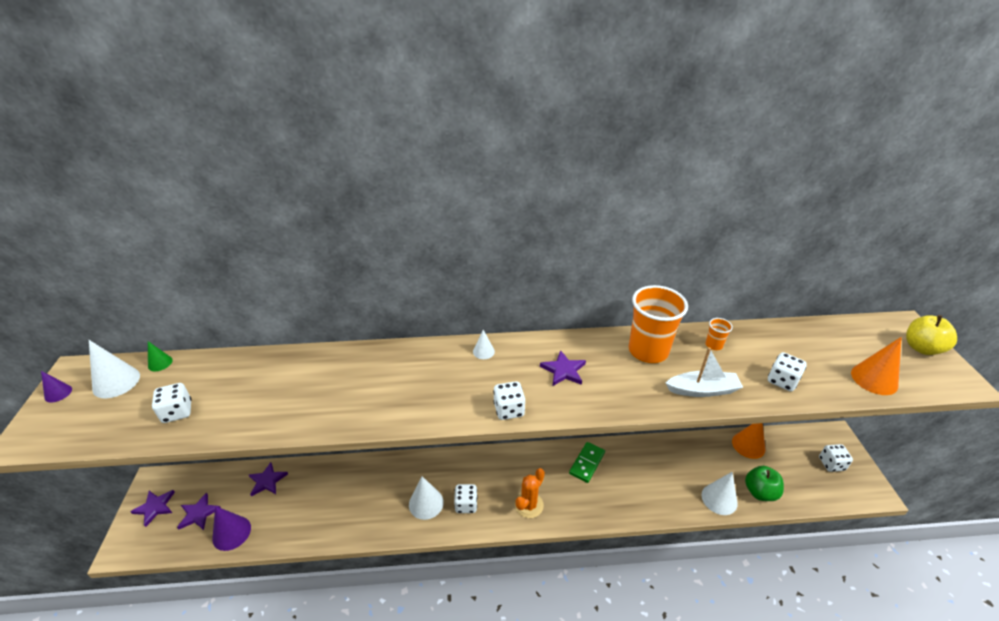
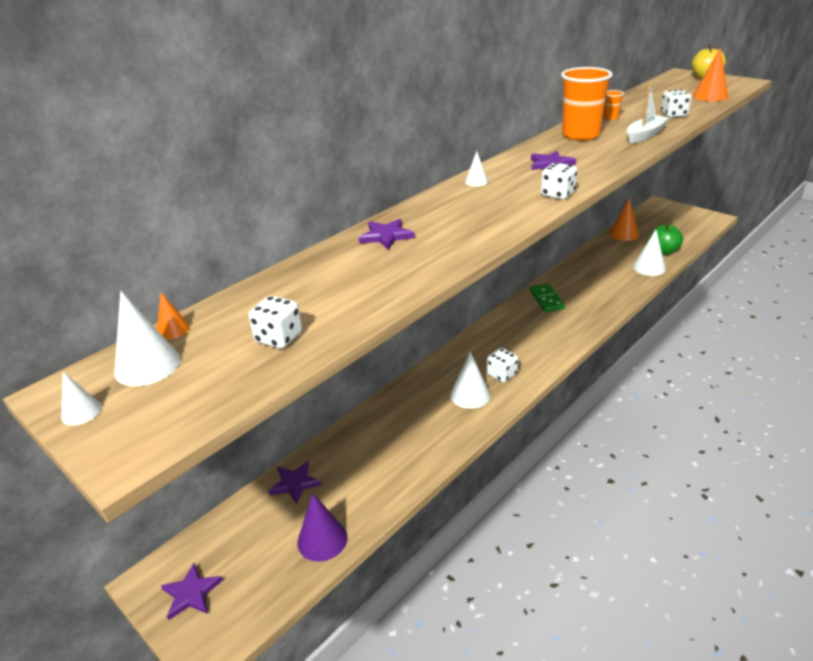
camera: 40 degrees left, 5 degrees down
(58, 393) = (81, 412): purple cone -> white cone
(160, 363) = (173, 330): green cone -> orange cone
(198, 513) = (257, 557): purple star -> purple star (386, 236)
(529, 505) = (546, 345): orange cactus -> none
(831, 464) = (676, 218): white dice -> none

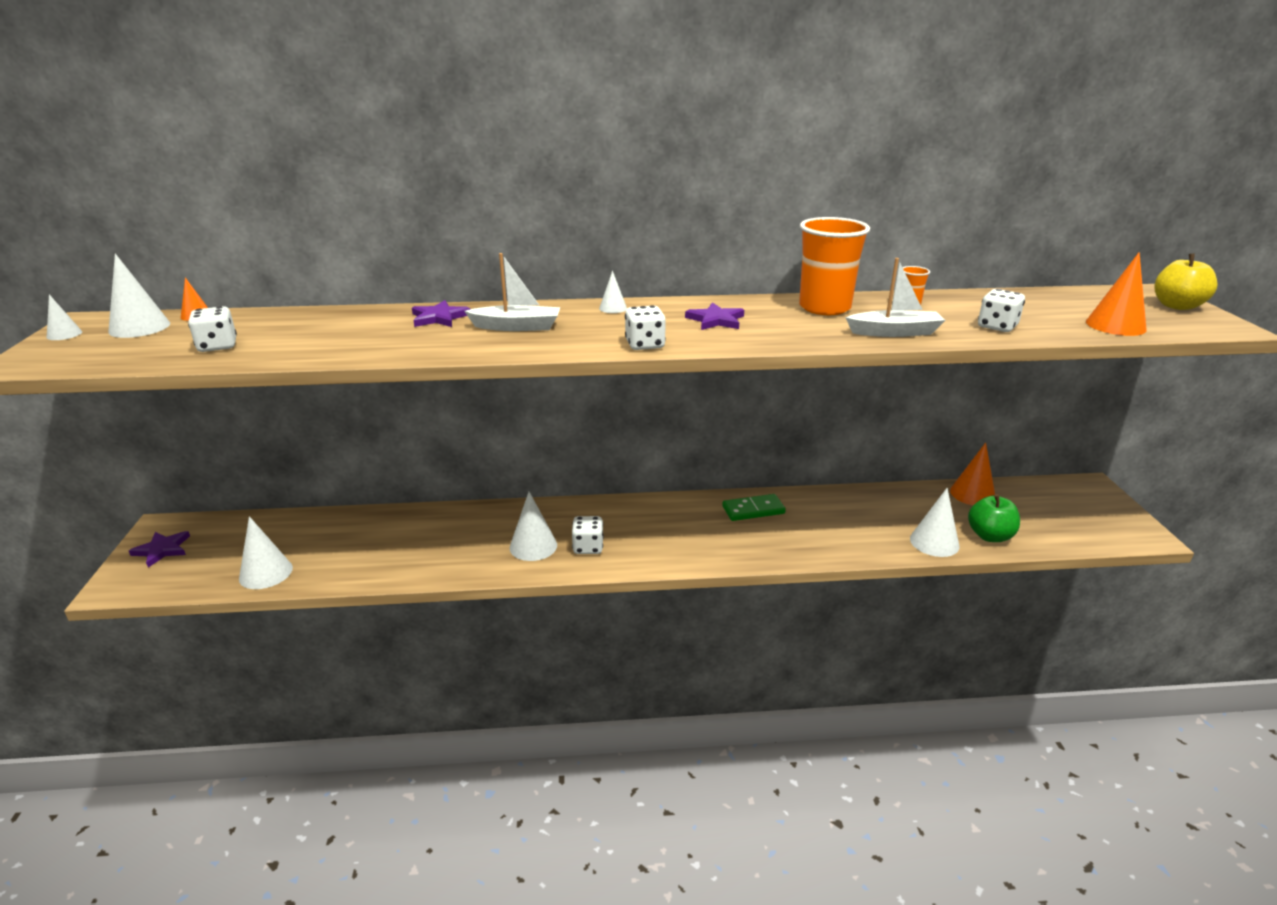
camera: 40 degrees right, 5 degrees down
(295, 483) = (317, 526): purple star -> none
(322, 540) = (266, 573): purple cone -> white cone
(456, 218) = (517, 327): none -> white boat
(546, 299) = (753, 510): green domino -> green domino turned 45 degrees clockwise

